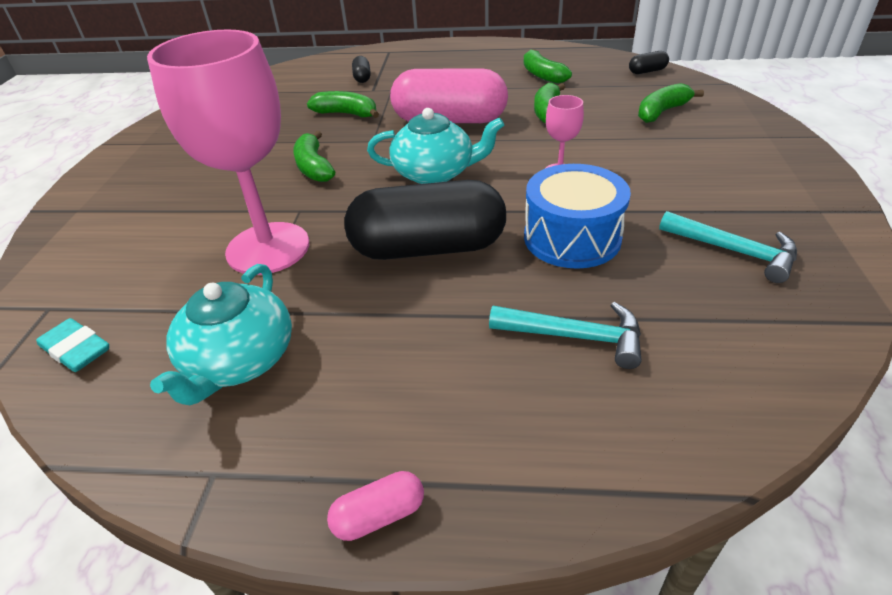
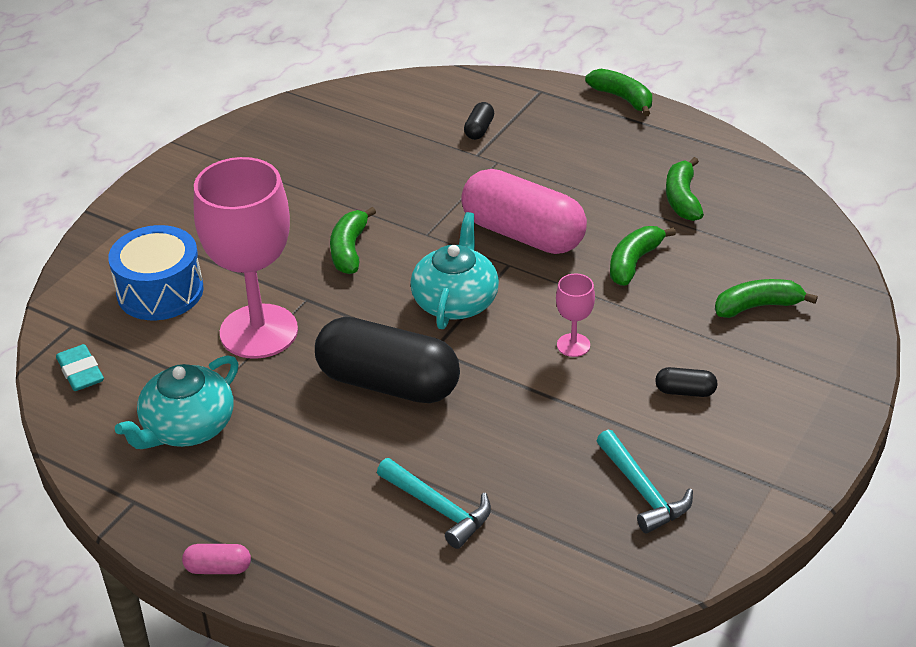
camera: 25 degrees right, 0 degrees up
(346, 114) = (425, 184): green banana -> green banana (622, 98)
(435, 173) = (455, 301): turquoise teapot -> turquoise teapot turned 105 degrees counterclockwise
(572, 238) = (517, 422): blue drum -> blue drum (160, 291)
(647, 71) = (810, 237): black capsule -> black capsule (685, 391)

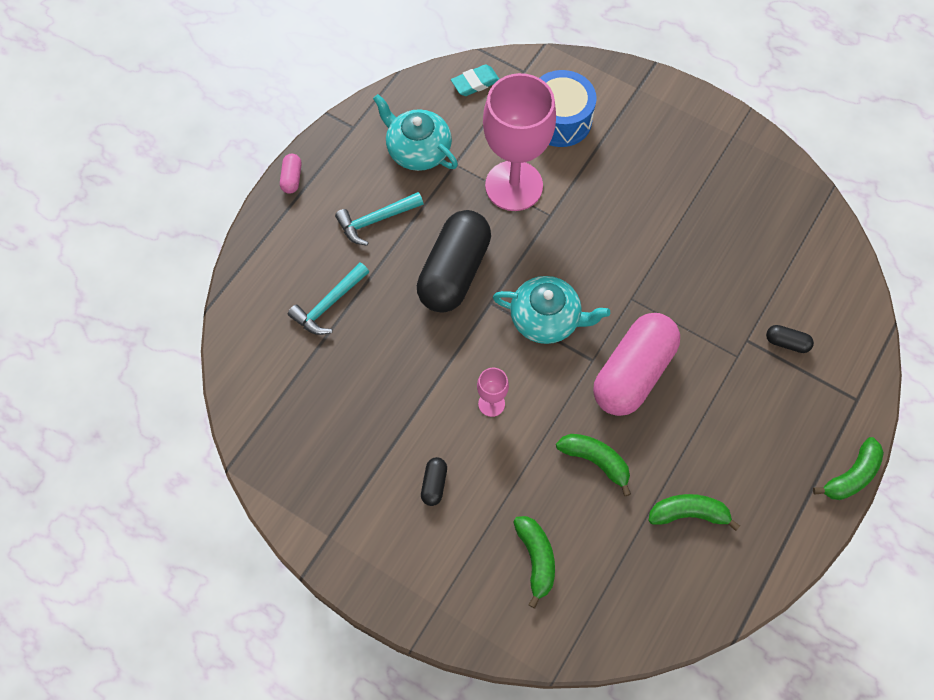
camera: 90 degrees right, 25 degrees up
(349, 250) = (610, 242): green banana -> none
(642, 491) = (332, 441): turquoise hammer -> turquoise hammer (376, 220)

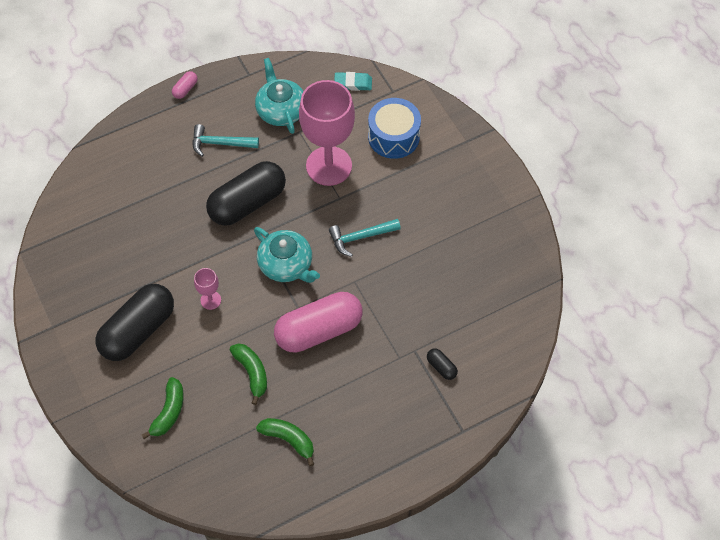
camera: 30 degrees right, 5 degrees down
(329, 304) = (152, 183): turquoise hammer -> turquoise hammer (361, 237)
(434, 484) = (138, 330): black capsule -> black capsule, size x2.48
(851, 475) = (419, 478): green banana -> none

